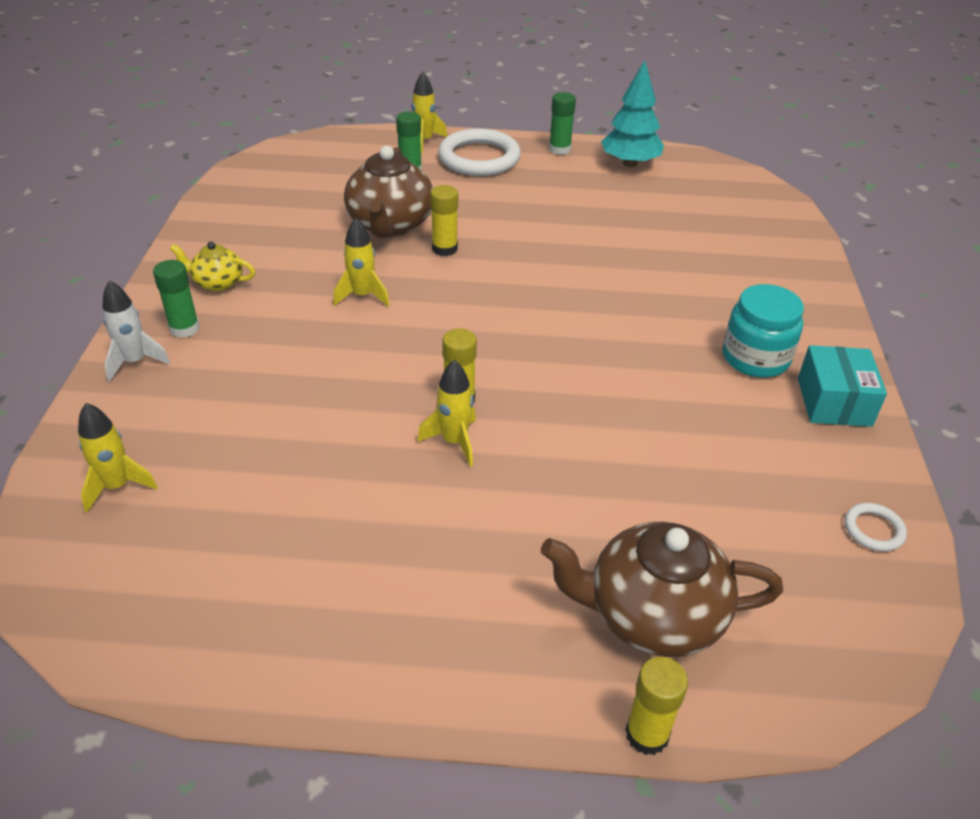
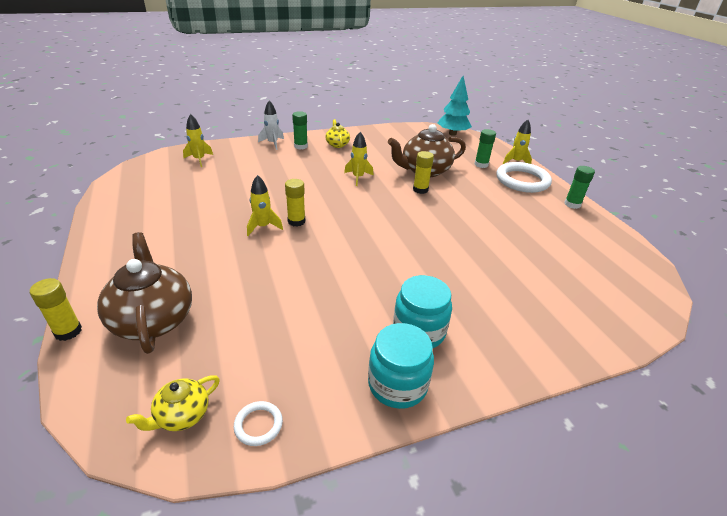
camera: 65 degrees right, 5 degrees down
(630, 163) = (596, 234): turquoise tree -> turquoise tree (452, 134)
(834, 402) = (397, 384): turquoise box -> turquoise jar
(849, 600) = (182, 415): none -> yellow teapot

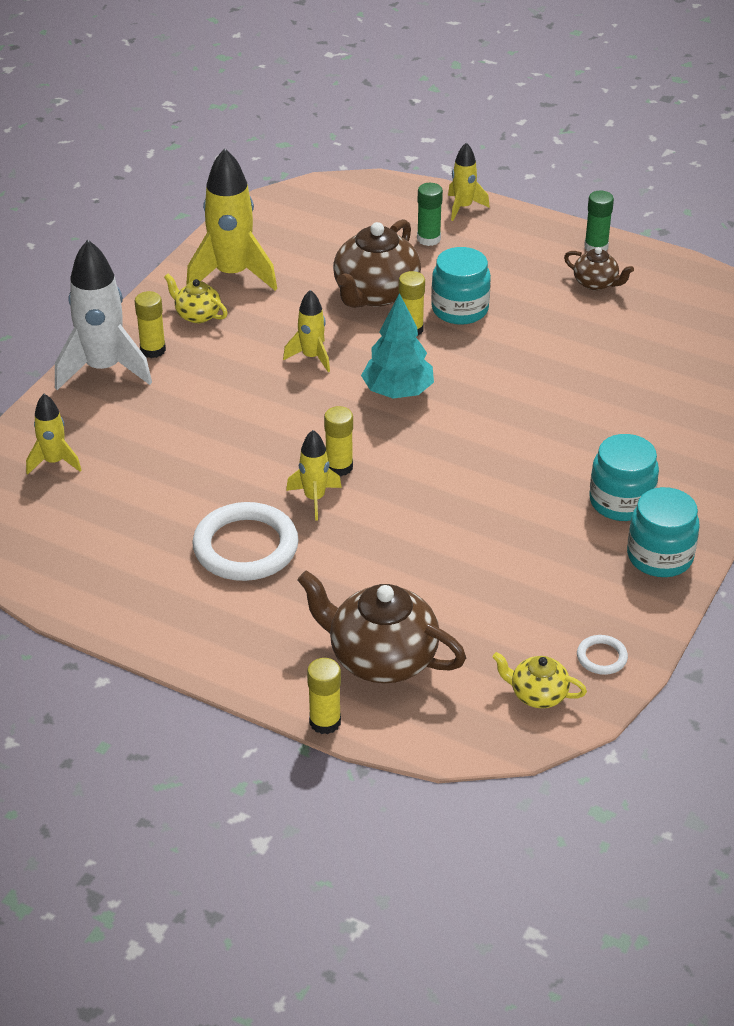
camera: 40 degrees left, 5 degrees up
(182, 415) = (537, 694): yellow teapot -> yellow teapot turned 105 degrees clockwise
(272, 143) = (104, 369): white rocket -> white rocket, size x1.86
(300, 146) = (153, 350): green glue stick -> yellow glue stick
(373, 140) = (232, 275): none -> yellow rocket
(452, 134) = (322, 196): turquoise tree -> turquoise tree (398, 392)
(457, 194) = (460, 309): none -> turquoise jar
(522, 180) = (506, 239): white ring -> white ring (245, 547)
(552, 218) = (596, 283): none -> brown teapot

